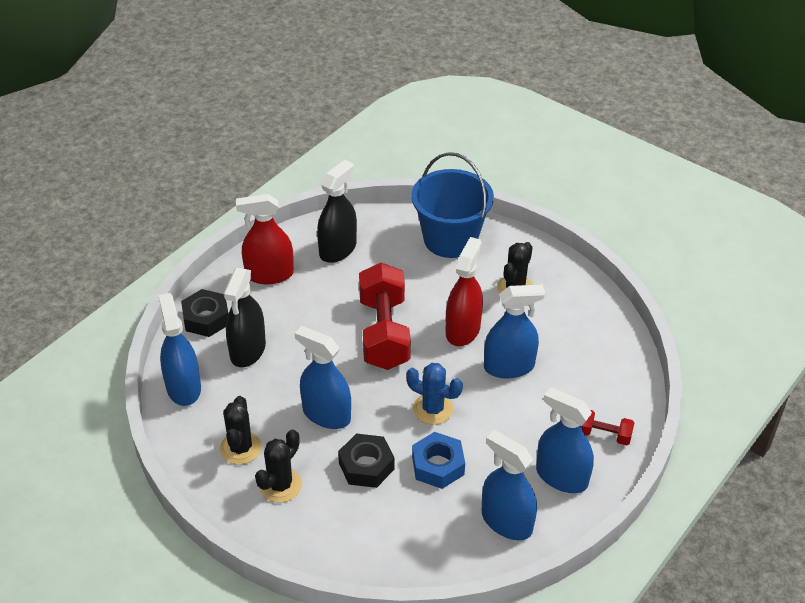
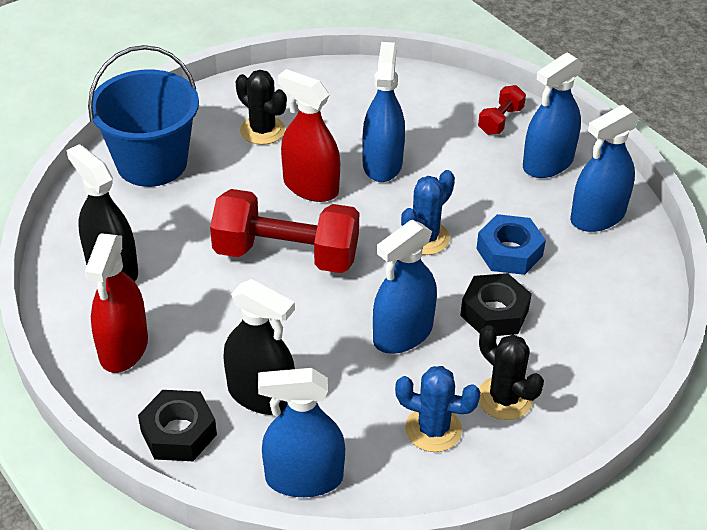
camera: 75 degrees left, 0 degrees up
(240, 448) = (433, 429): black cactus -> blue cactus

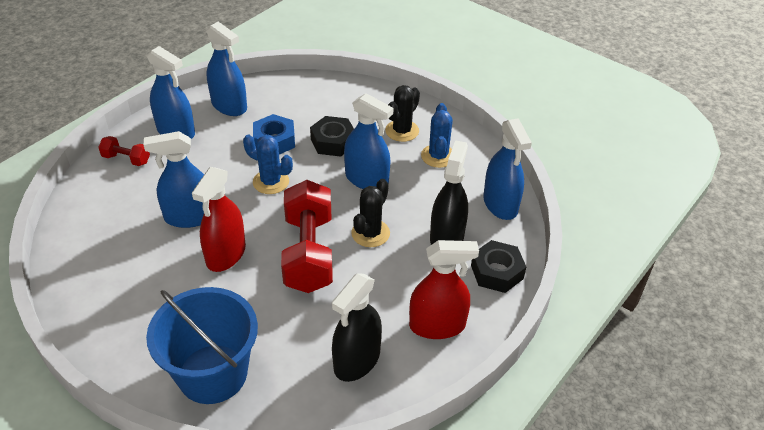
camera: 105 degrees left, 0 degrees up
(262, 130) = (154, 302): black cactus -> black cactus (370, 233)

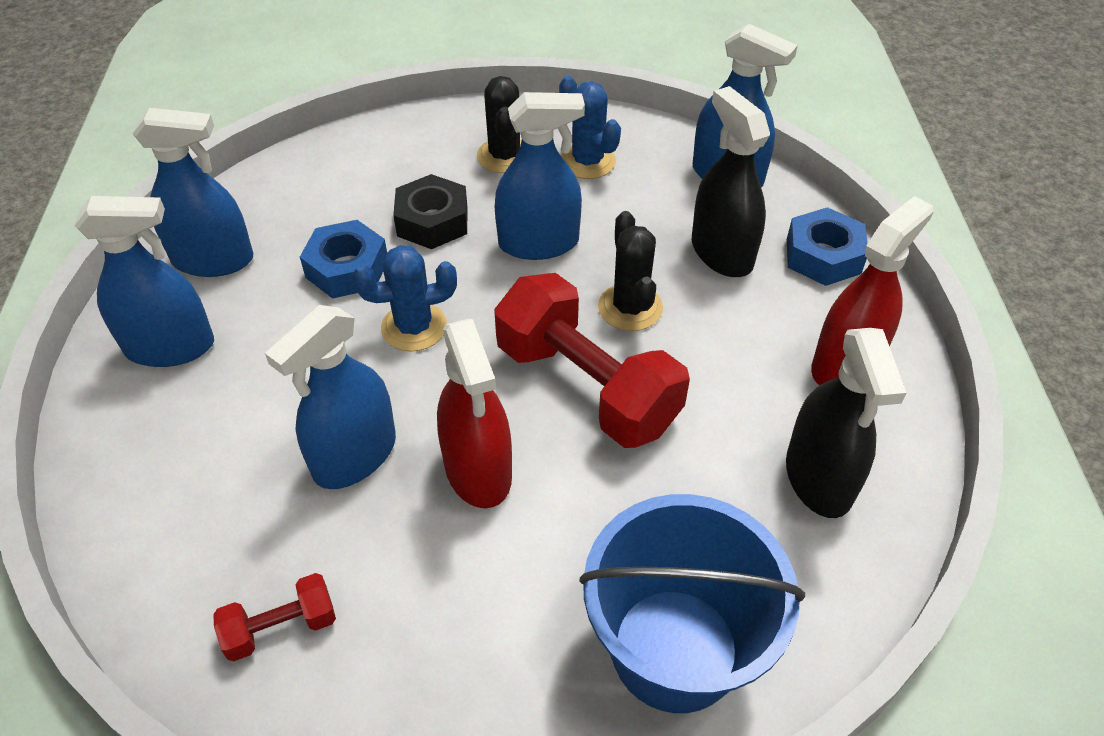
camera: 40 degrees left, 5 degrees up
(126, 159) = (135, 441): red dumbbell -> red dumbbell (281, 628)
(497, 272) = (823, 256): black nut -> blue nut

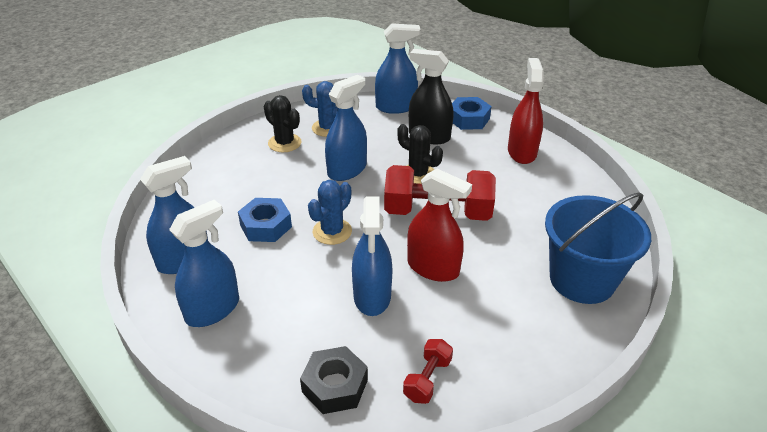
camera: 40 degrees left, 10 degrees down
(432, 221) = (284, 185): black nut -> black nut (335, 386)
(819, 478) = (559, 194): black spray bottle -> none

